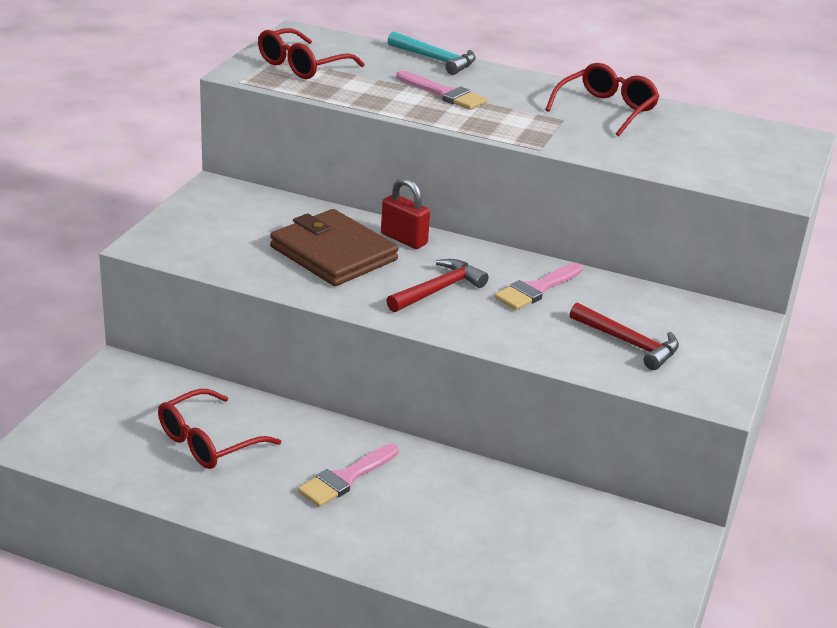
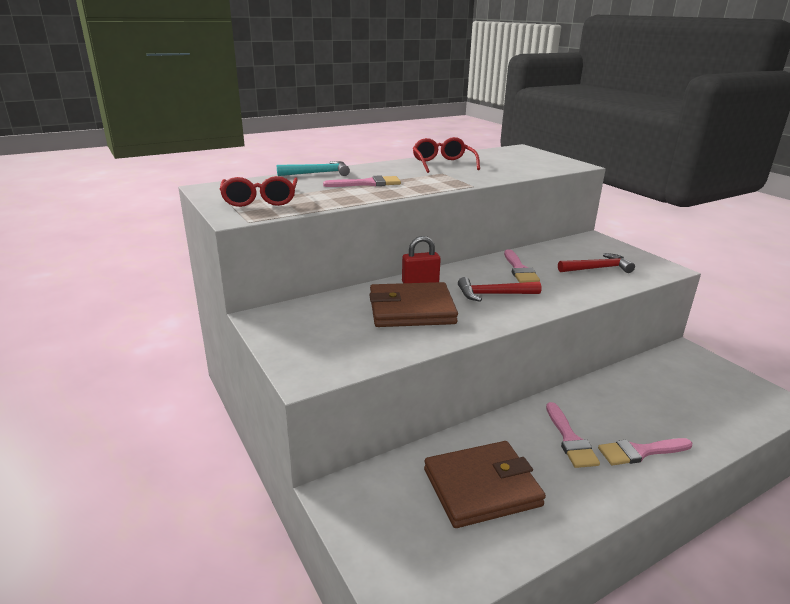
camera: 50 degrees left, 5 degrees down
(207, 442) = (481, 487): red glasses -> brown wallet
(378, 533) = (640, 452): none -> pink brush
(438, 290) = (493, 294): red hammer -> red hammer turned 90 degrees counterclockwise

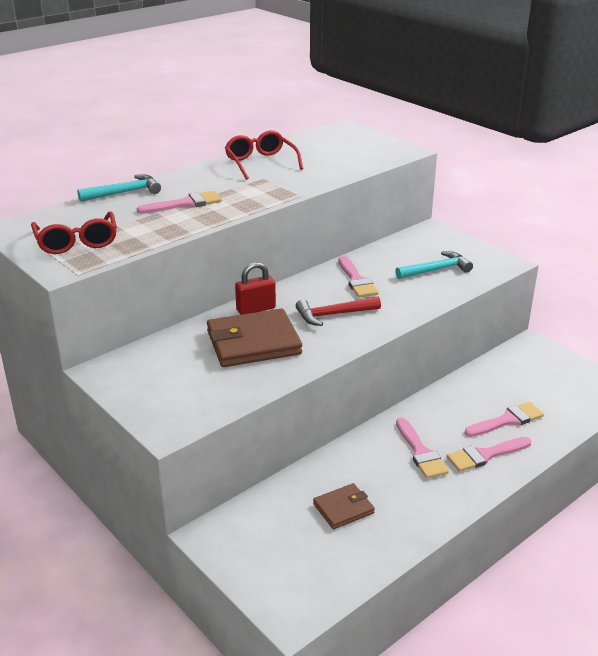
camera: 10 degrees left, 5 degrees up
(481, 487) = (343, 508): brown wallet -> brown wallet, size x0.54
(597, 268) = (436, 270): red hammer -> turquoise hammer
(664, 419) = (507, 420): none -> pink brush

